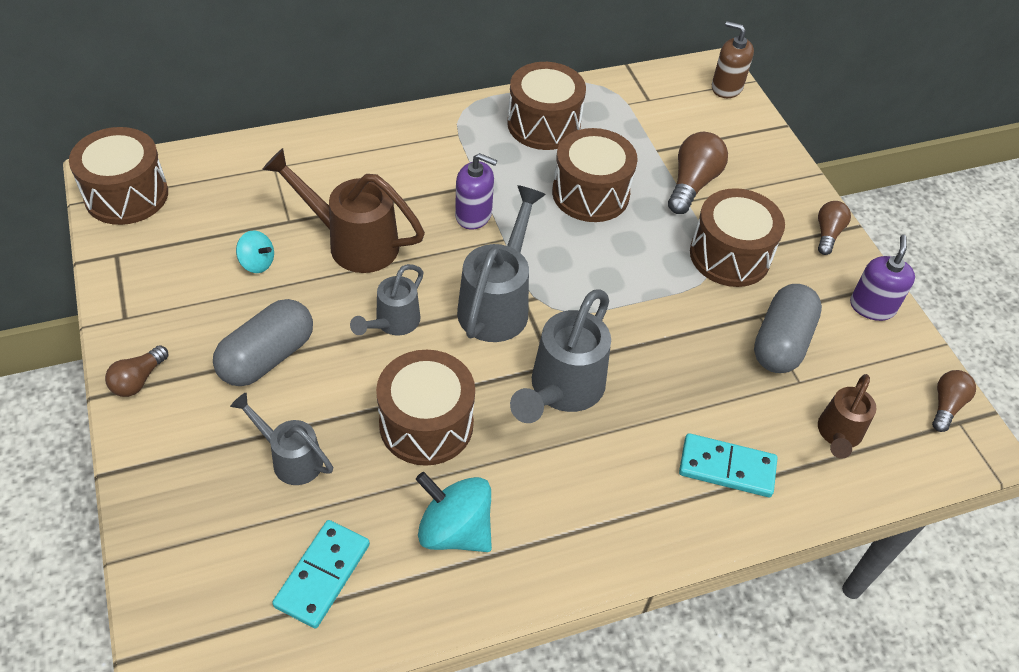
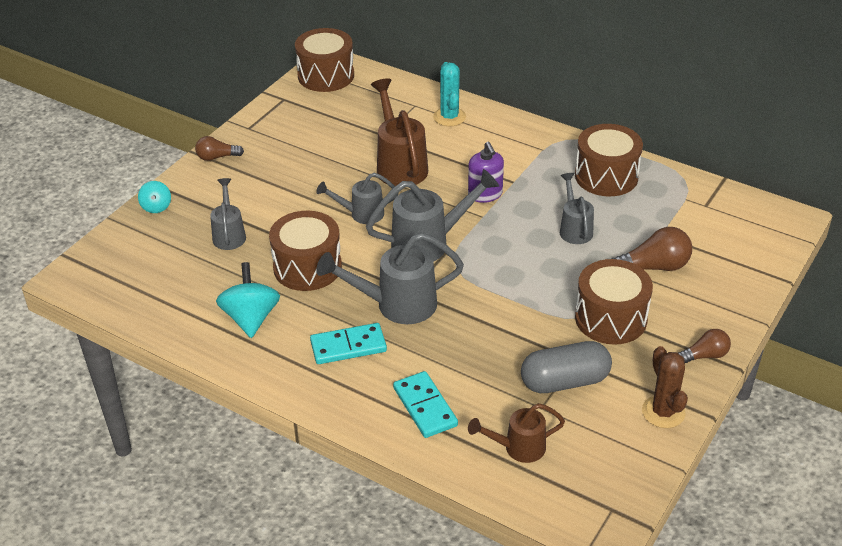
camera: 55 degrees right, 10 degrees down
(257, 263) = (339, 143): turquoise spinning top -> turquoise spinning top (156, 207)
(267, 357) = (282, 187): grey capsule -> none
(323, 575) = (173, 288): turquoise domino -> turquoise domino (348, 346)
(327, 157) = (449, 117): none -> turquoise cactus
(590, 194) = (574, 229): brown drum -> grey watering can
(726, 87) = (780, 233): brown soap dispenser -> none
(872, 307) = (663, 412): purple soap dispenser -> brown cactus
(946, 405) = (618, 495): brown light bulb -> none

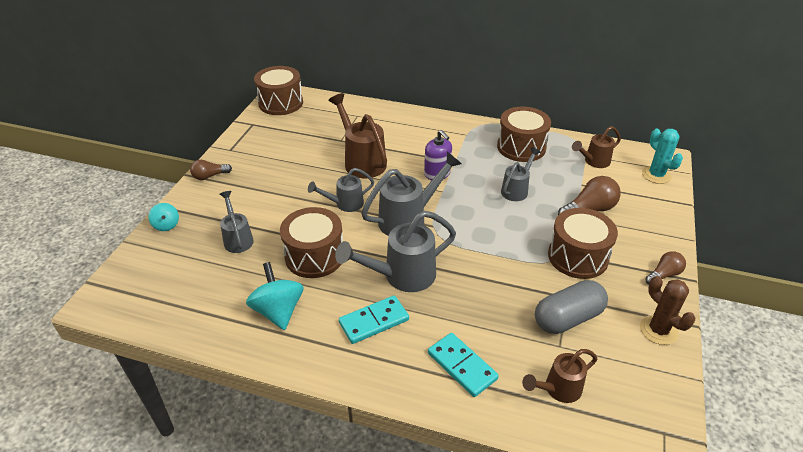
camera: 15 degrees left, 0 degrees up
(449, 117) = (387, 120): turquoise cactus -> turquoise cactus (656, 175)
(574, 229) = (516, 190): grey watering can -> grey watering can turned 60 degrees clockwise
(692, 209) = (594, 161): none -> brown watering can

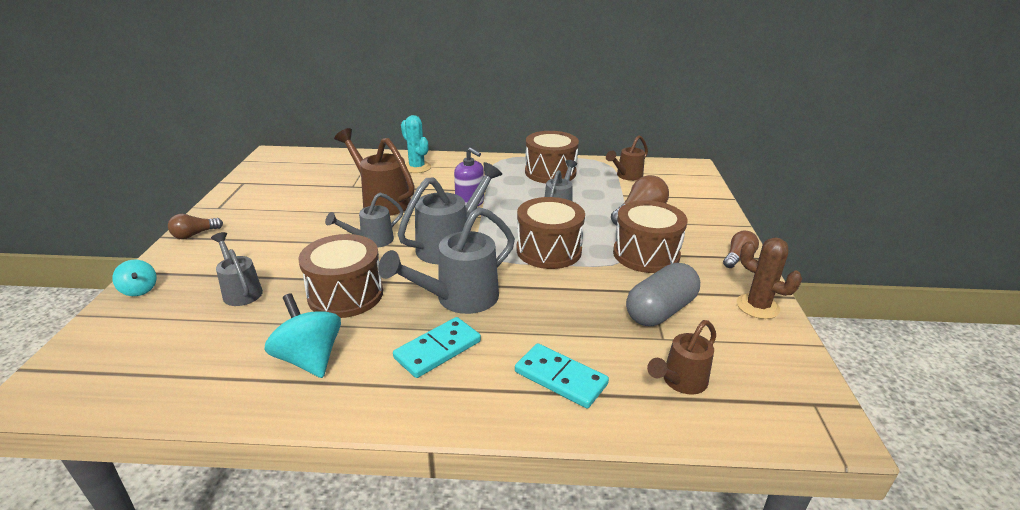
camera: 15 degrees left, 10 degrees down
(281, 103) = (274, 162): brown drum -> brown drum (548, 250)
(656, 175) = (690, 180): turquoise cactus -> turquoise cactus (417, 167)

